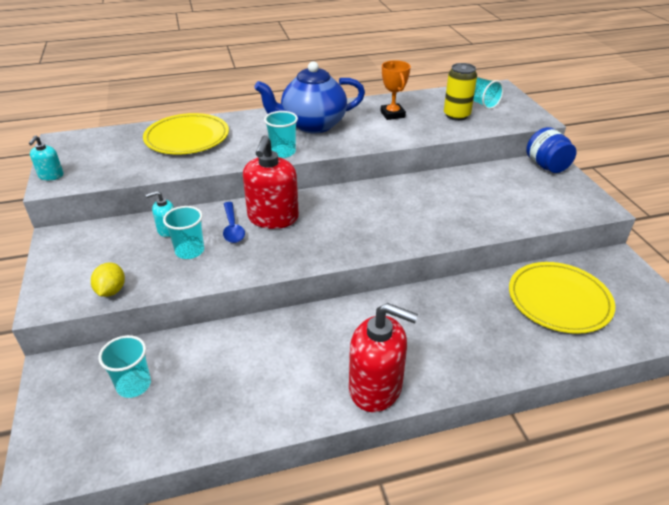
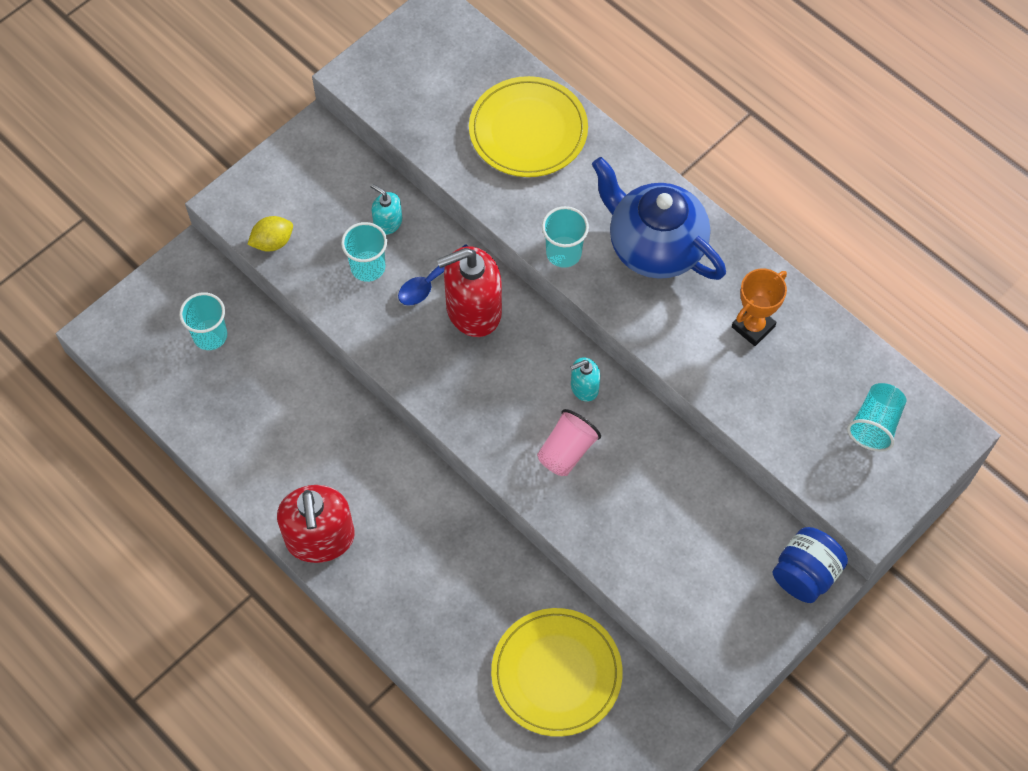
camera: 60 degrees right, 25 degrees up
(51, 176) = (366, 62): turquoise soap dispenser -> turquoise soap dispenser (584, 387)
(409, 217) = (566, 451): none -> pink cup
(456, 115) = (808, 409): yellow can -> none

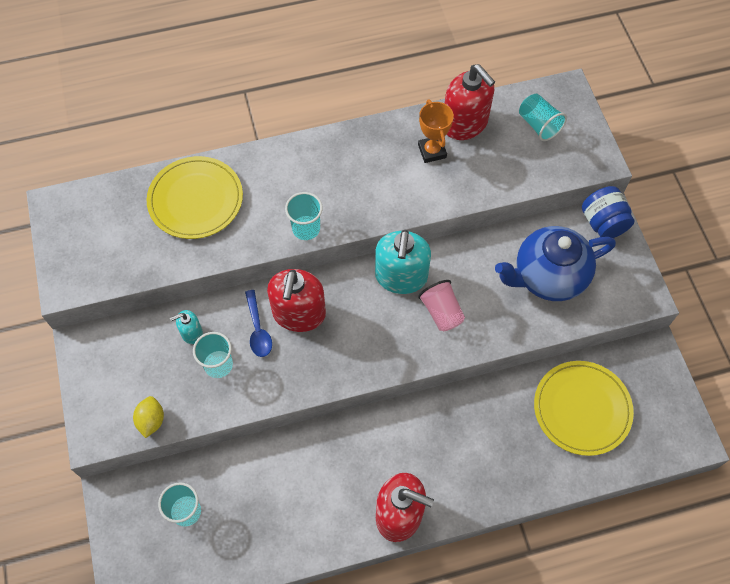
camera: 60 degrees left, 0 degrees up
(584, 387) = (401, 277): turquoise soap dispenser -> turquoise soap dispenser, size x2.03
(654, 247) = (338, 174): blue teapot -> blue teapot (548, 276)
(817, 343) = (465, 123): none -> red soap dispenser

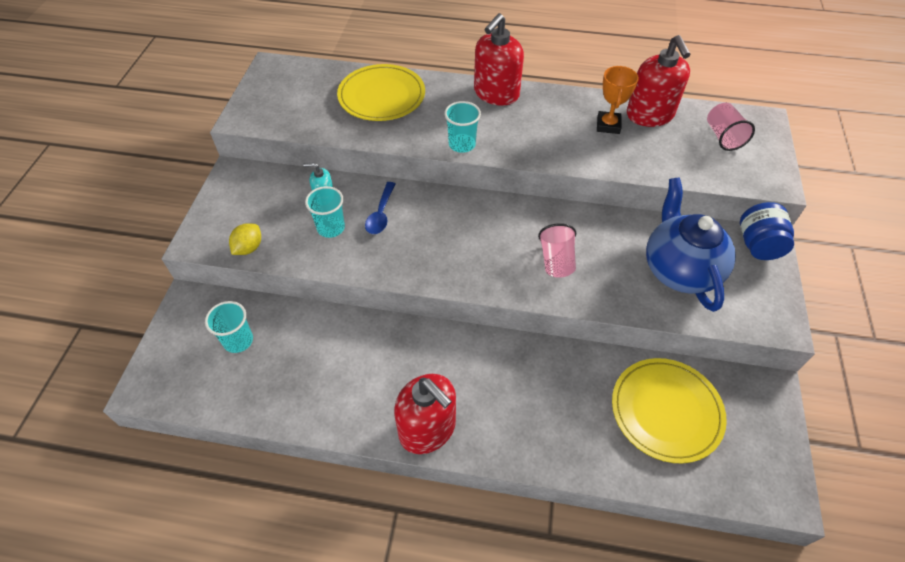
camera: 25 degrees right, 10 degrees down
(299, 314) = (423, 215): red soap dispenser -> red soap dispenser (496, 94)
(401, 277) = (532, 219): turquoise soap dispenser -> none
(539, 125) = (723, 137): turquoise cup -> pink cup
(548, 276) = (679, 270): blue teapot -> blue teapot turned 75 degrees clockwise

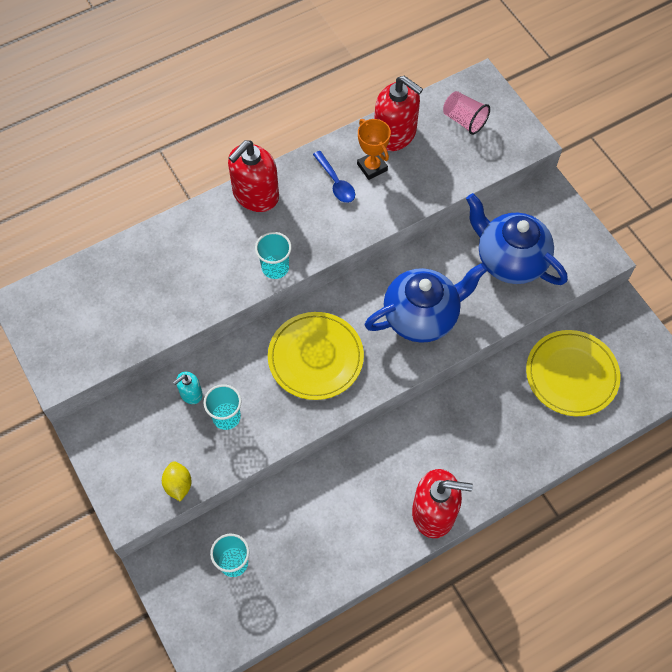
camera: 40 degrees left, 10 degrees up
(381, 96) = (159, 265): yellow plate -> yellow plate (315, 357)
(381, 214) = (254, 374): blue spoon -> blue spoon (336, 182)
(496, 94) = (255, 195): red soap dispenser -> red soap dispenser turned 45 degrees clockwise
(556, 261) = (421, 316): pink cup -> blue teapot
(758, 245) = (545, 199): blue jar -> none

